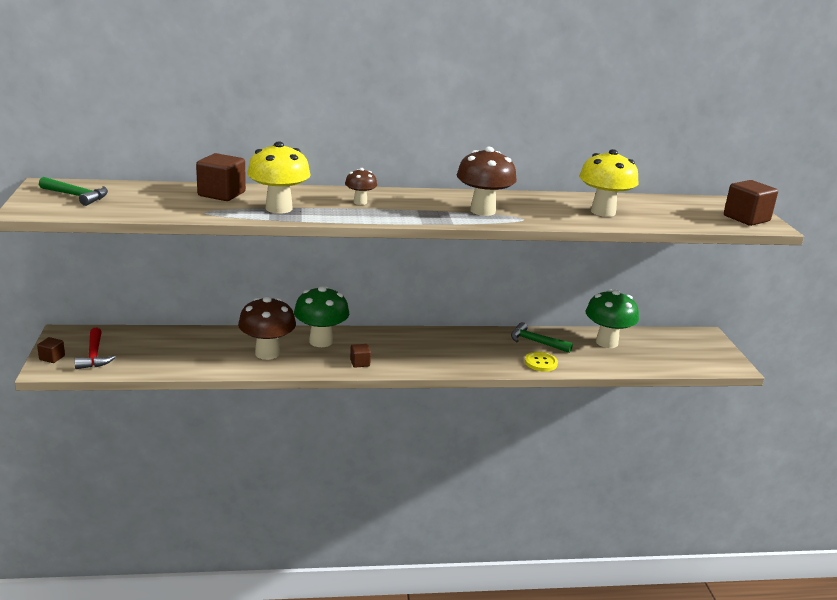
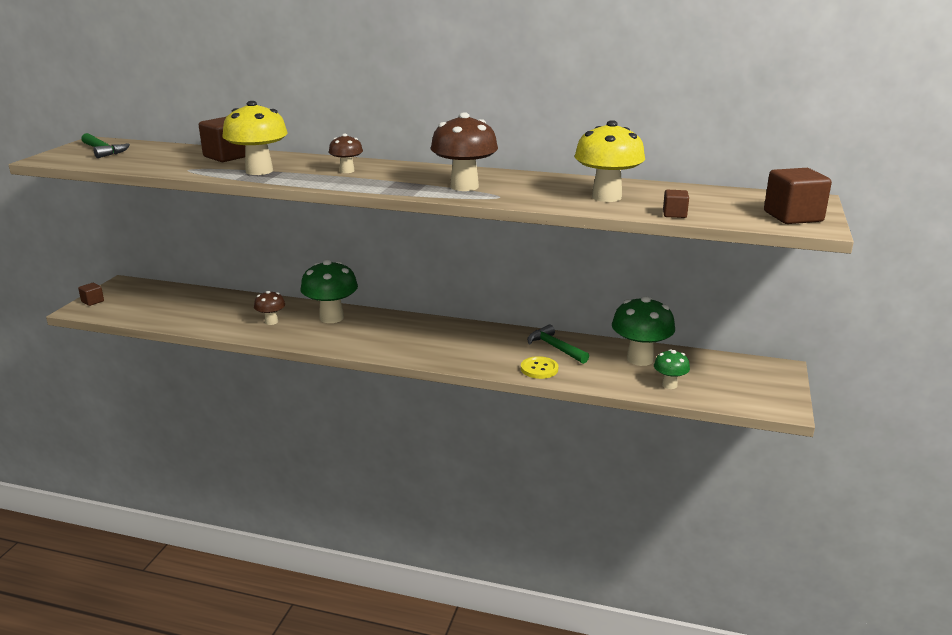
camera: 25 degrees right, 0 degrees up
(94, 355) = (126, 304): red hammer -> none
(267, 353) = (271, 322): brown mushroom -> brown mushroom, size x0.54
(360, 363) = (348, 342): brown cube -> brown cube (674, 214)
(646, 361) = (669, 385): none -> green mushroom

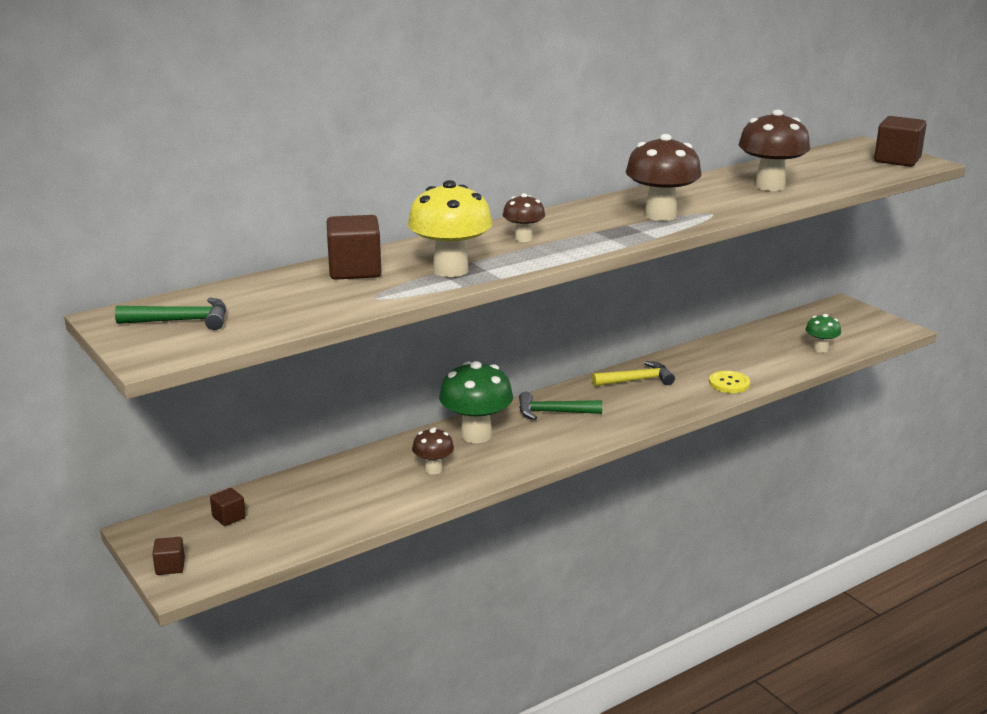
camera: 50 degrees left, 0 degrees up
(488, 337) = (637, 380): none -> yellow hammer
(555, 348) = (698, 362): green hammer -> green hammer (553, 412)
(606, 197) = (770, 186): yellow mushroom -> brown mushroom
(640, 359) = (764, 341): green mushroom -> none
(674, 214) = (845, 183): brown cube -> brown cube (229, 517)

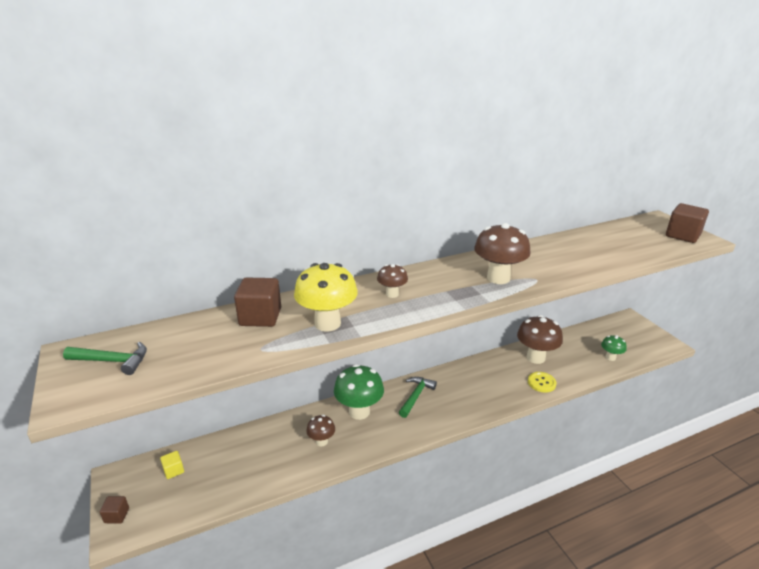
camera: 10 degrees right, 5 degrees up
(229, 517) = (174, 470): brown cube -> yellow cube
(553, 412) = (416, 396): green hammer -> green hammer turned 105 degrees clockwise
(637, 380) = (478, 372): yellow hammer -> none
(770, 186) = (584, 254): brown mushroom -> brown mushroom (535, 357)

